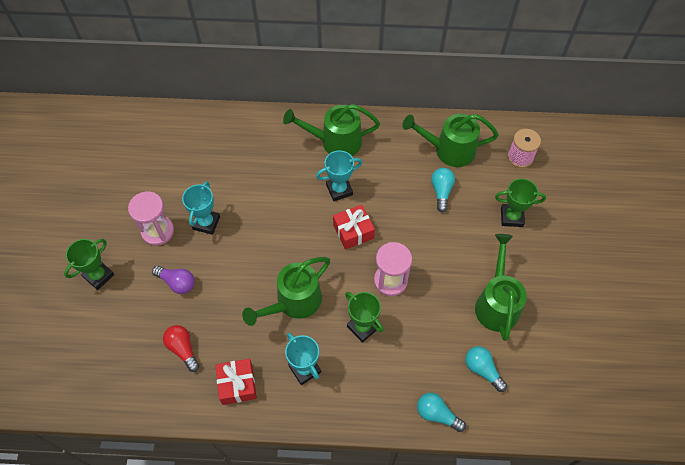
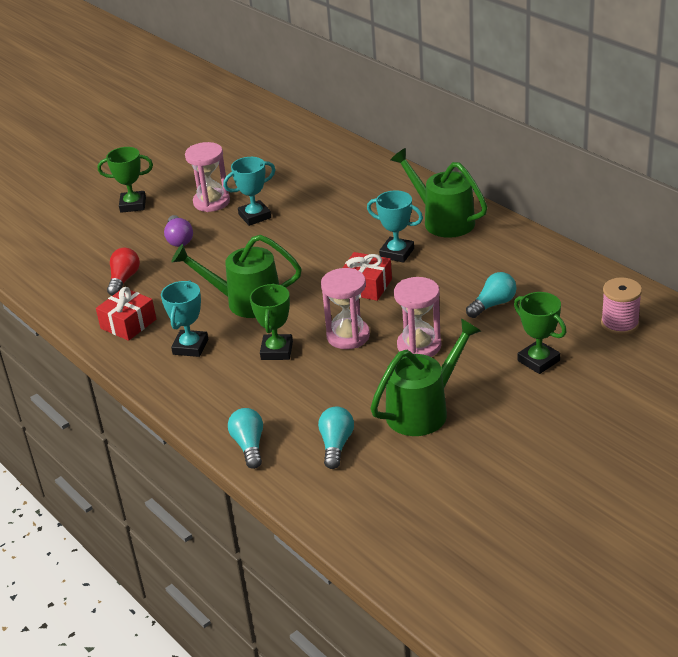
camera: 50 degrees right, 25 degrees down
(439, 256) = (419, 346): none -> pink hourglass
(448, 150) = (548, 280): green watering can -> none

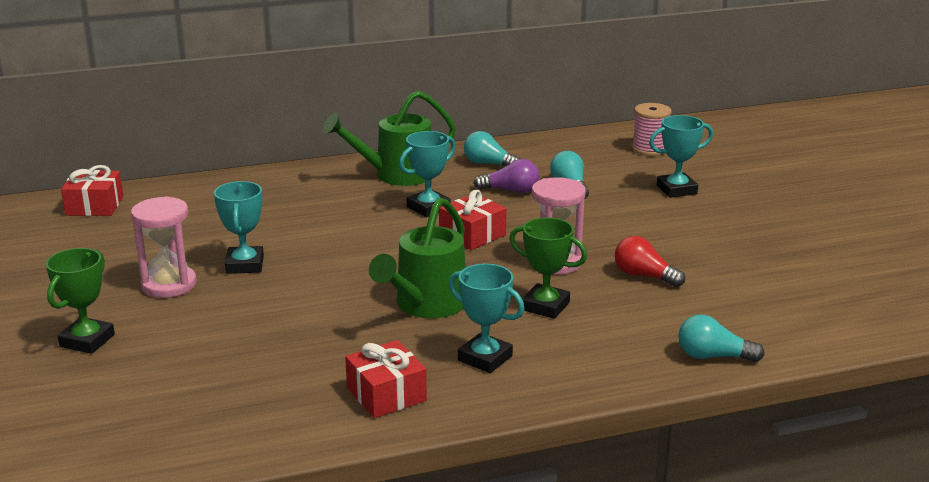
camera: 70 degrees left, 10 degrees down
(124, 279) = (273, 380): red light bulb -> red light bulb (644, 276)
(179, 239) = (227, 322): purple light bulb -> purple light bulb (511, 191)
(295, 134) = (95, 206): none -> red gift
(336, 445) = (743, 307): turquoise light bulb -> turquoise light bulb (488, 164)
(419, 346) = (606, 233): pink hourglass -> none
(424, 410) = (714, 253): green watering can -> none
(538, 361) = (676, 190): green trophy -> turquoise trophy

